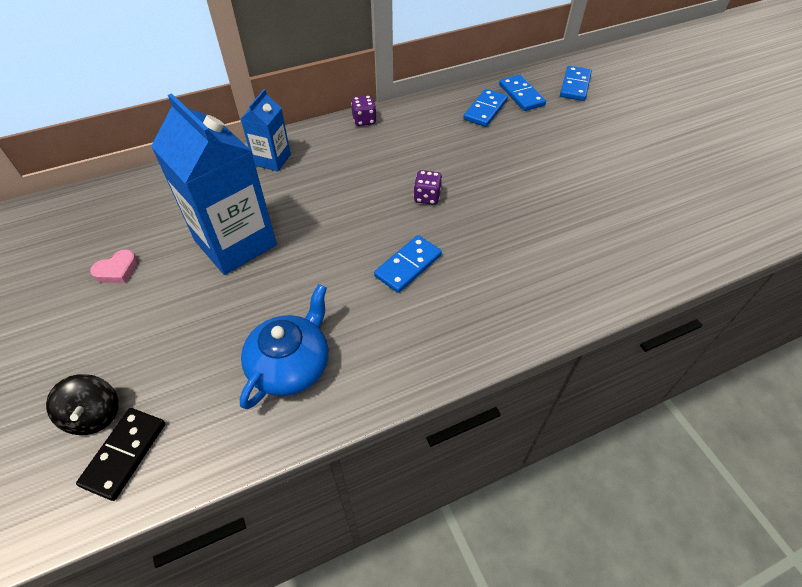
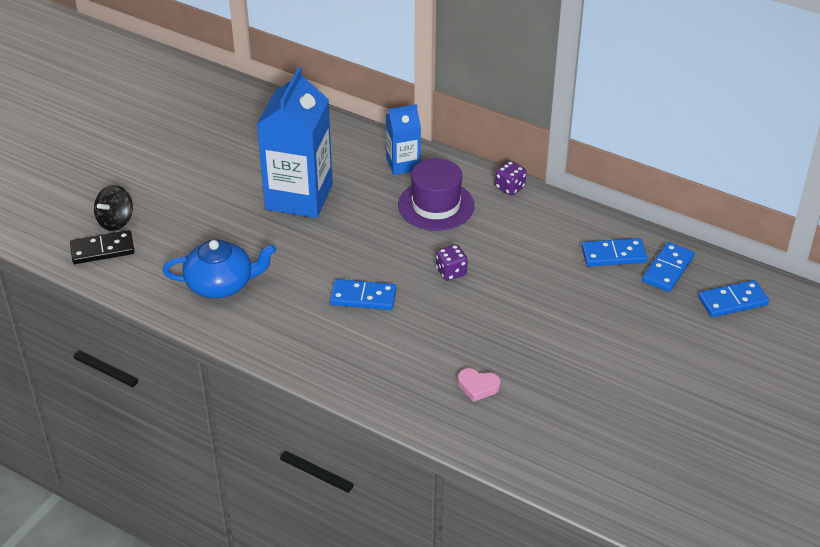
camera: 55 degrees right, 10 degrees down
(117, 270) = (223, 158): pink heart -> pink heart (478, 386)
(341, 166) = (436, 205): none -> purple hat

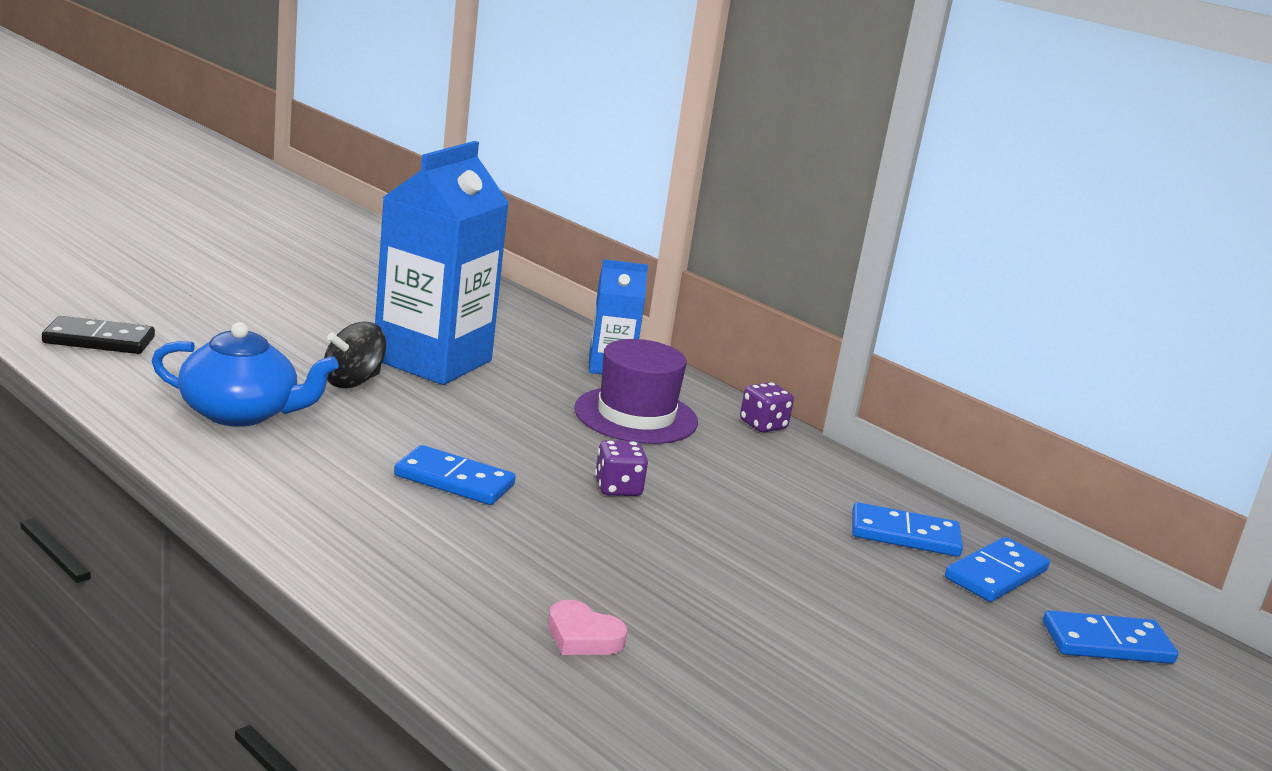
camera: 10 degrees right, 20 degrees down
(116, 221) = (146, 320): black spinning top -> black spinning top (353, 381)

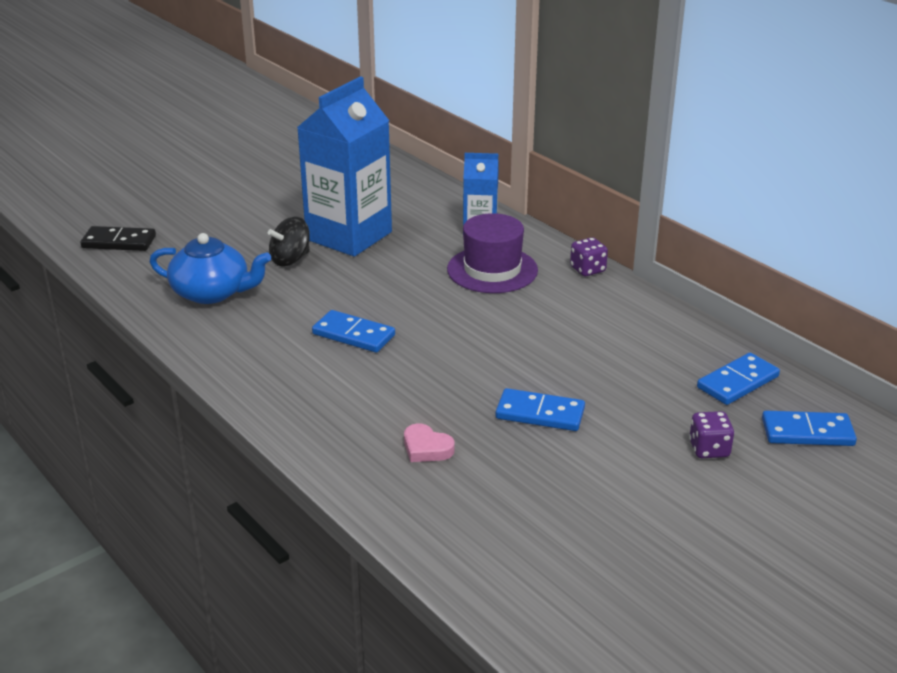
camera: 10 degrees right, 10 degrees up
(618, 488) = (469, 332): purple dice -> purple dice (709, 449)
(905, 535) = (675, 354): blue domino -> blue domino (540, 413)

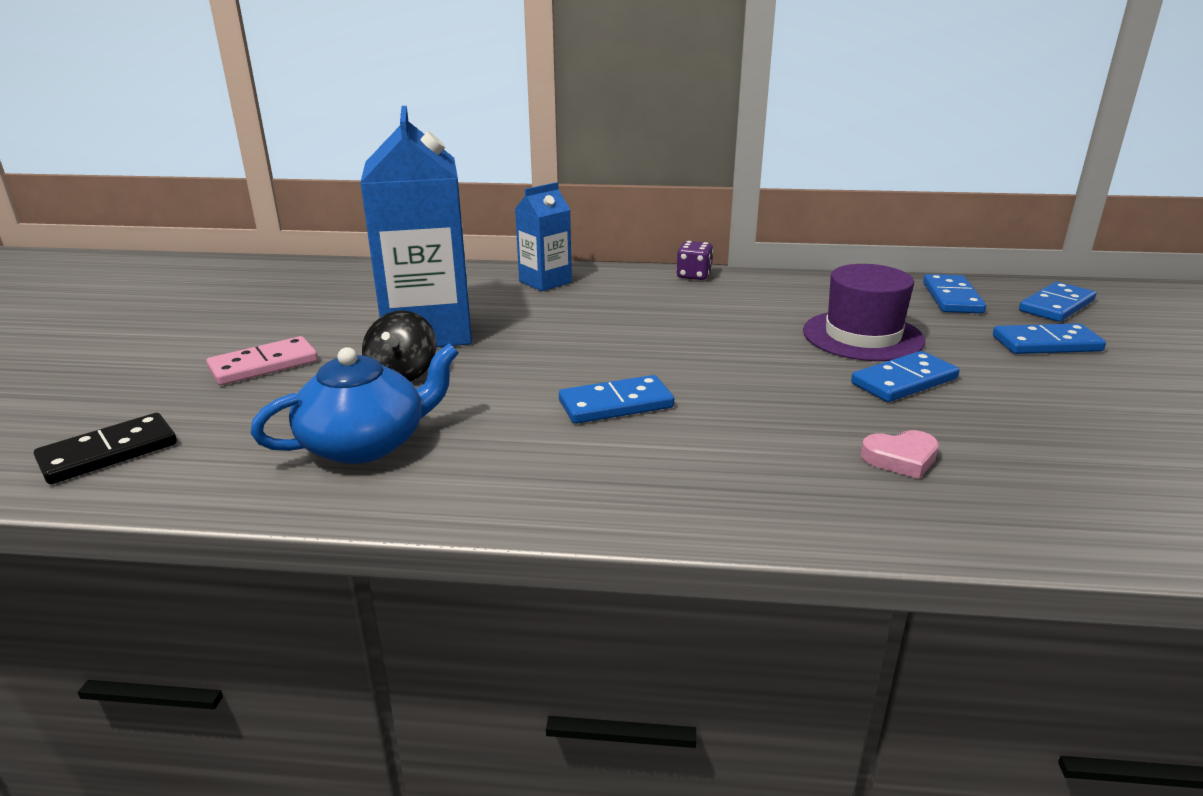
camera: 45 degrees left, 5 degrees down
(241, 220) = (264, 365): none -> pink domino
(492, 270) = (622, 304): purple hat -> purple hat (862, 336)
(709, 449) = (1046, 344): purple dice -> blue domino

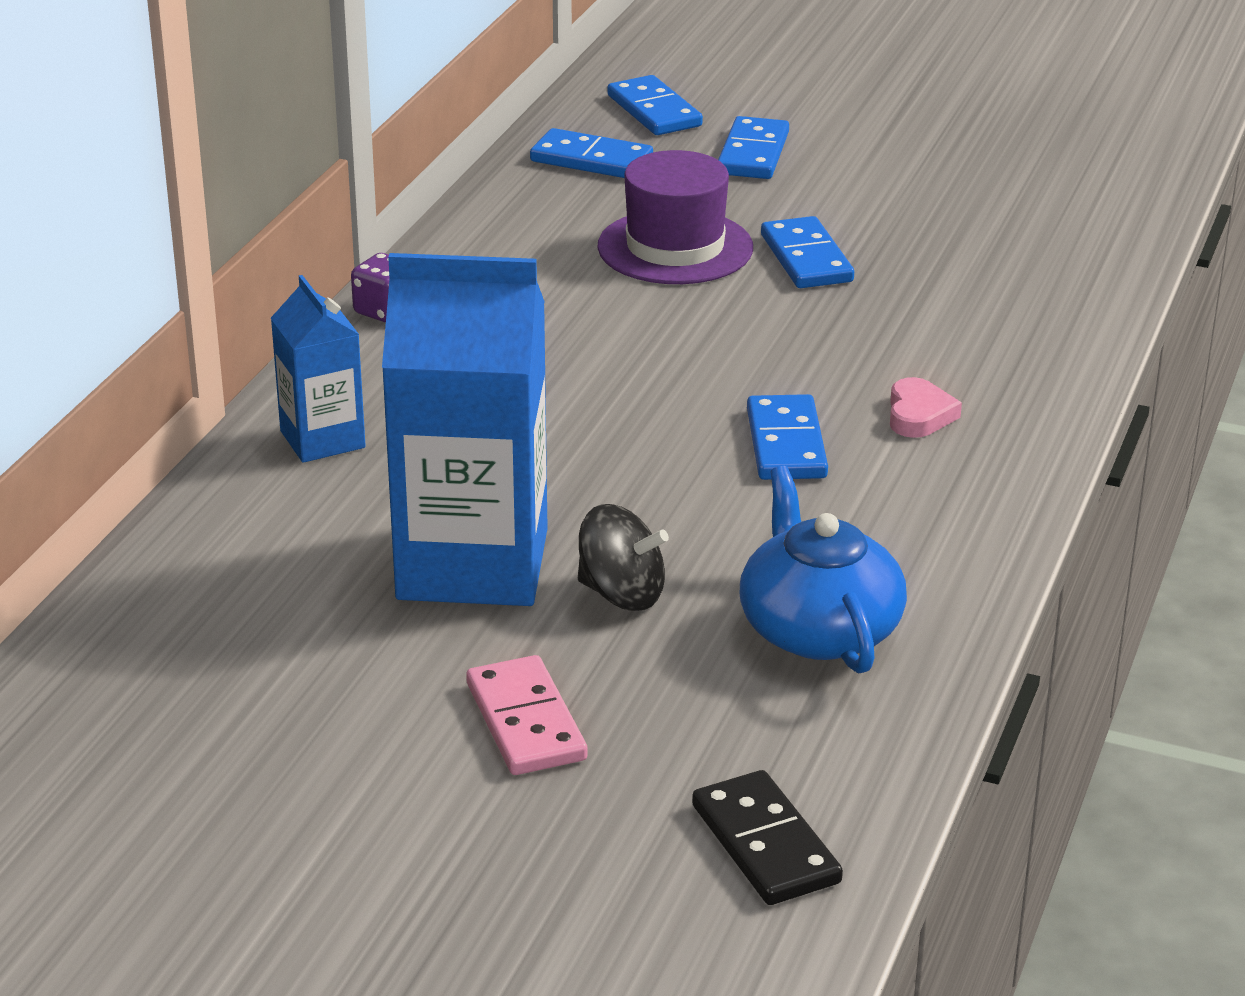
camera: 75 degrees left, 5 degrees up
(900, 458) = (967, 308): pink heart -> pink heart (919, 415)

